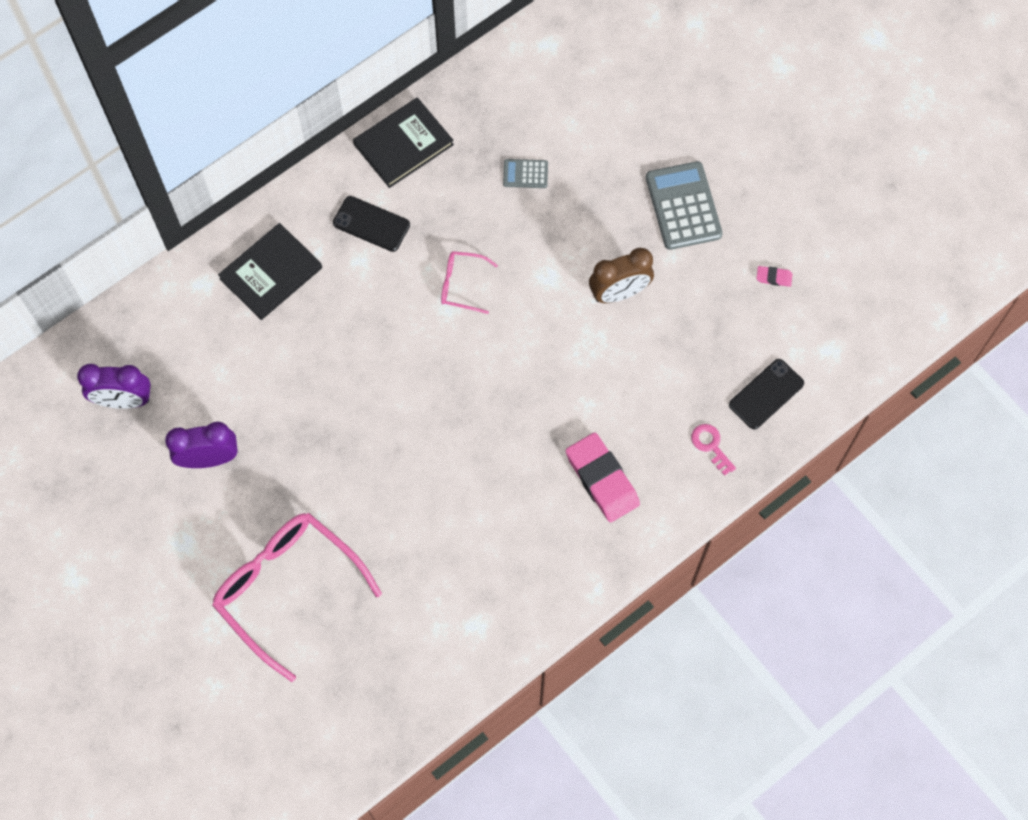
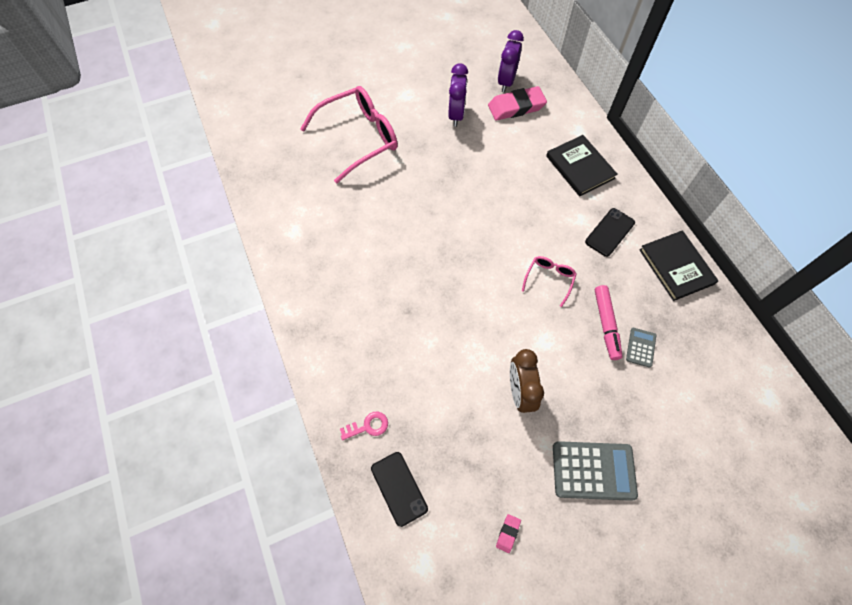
camera: 105 degrees right, 5 degrees down
(506, 213) = (606, 324): none -> pink marker
(602, 479) = (367, 336): pink eraser -> pink eraser (516, 107)

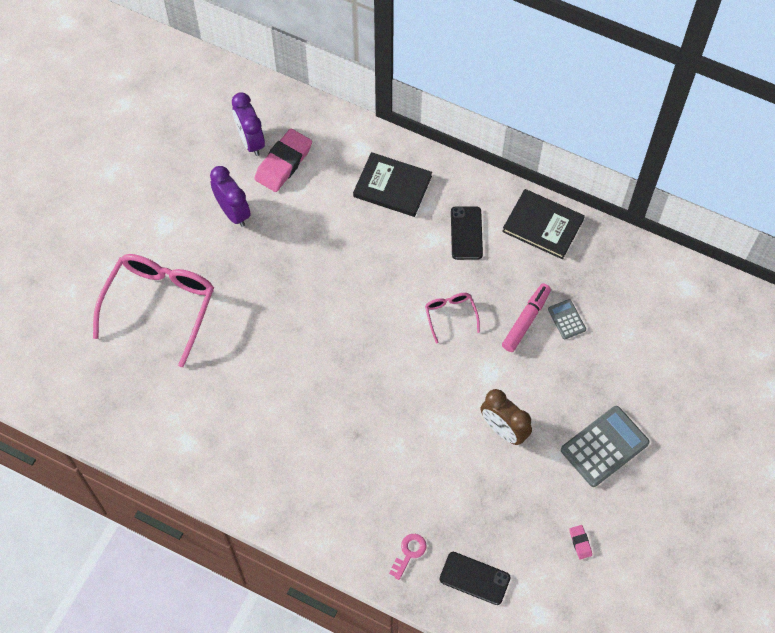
camera: 40 degrees left, 0 degrees up
(606, 324) = (526, 320): pink marker -> pink marker turned 105 degrees counterclockwise

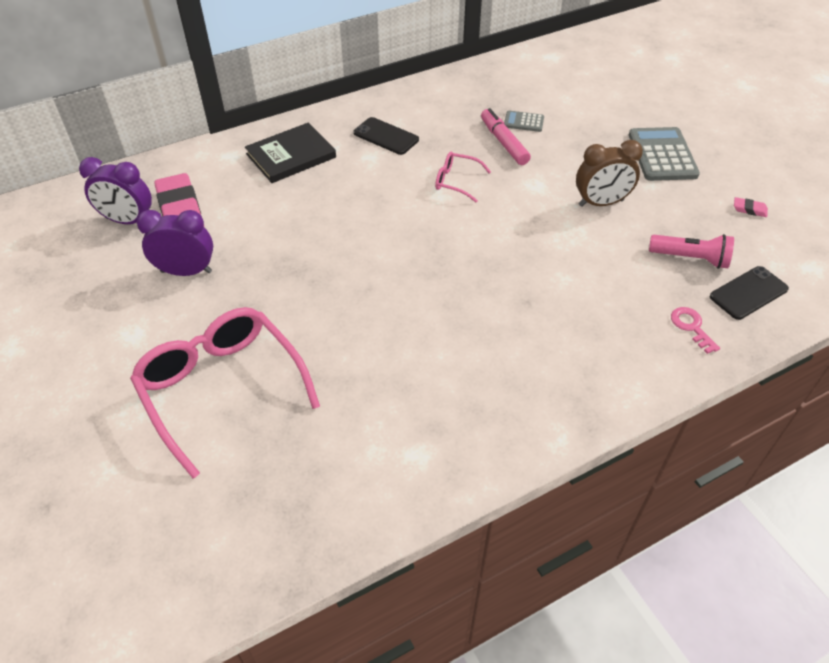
camera: 55 degrees left, 15 degrees down
(484, 523) = (691, 258): none -> pink flashlight
(543, 225) = (424, 95): black book -> none

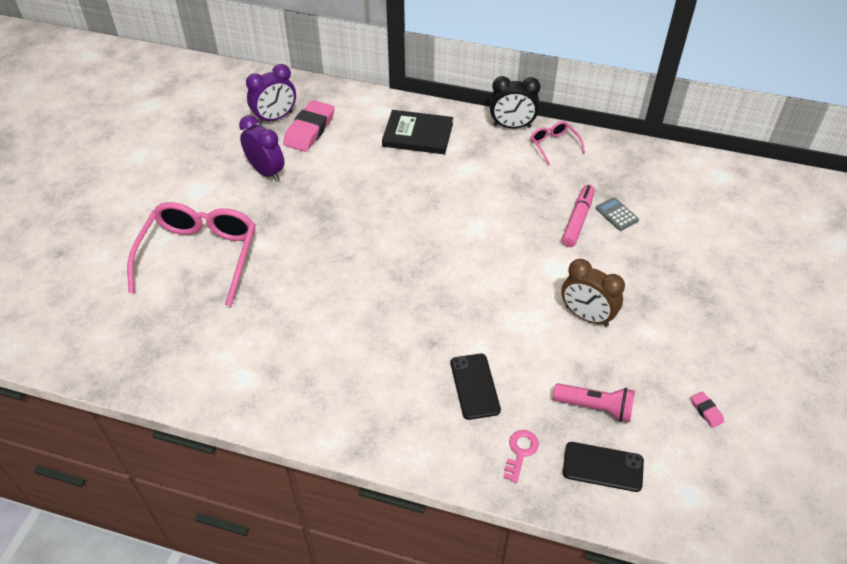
camera: 45 degrees right, 0 degrees up
(128, 221) = (275, 118): purple clock -> purple clock turned 90 degrees counterclockwise
(361, 105) = (512, 126): none -> black clock
(386, 136) = (498, 160): black phone -> black phone (474, 386)
(456, 181) = (501, 226): pink glasses -> pink glasses (554, 145)
(662, 155) = (695, 316): grey calculator -> none
(691, 258) = (595, 407): pink flashlight -> pink flashlight turned 45 degrees counterclockwise

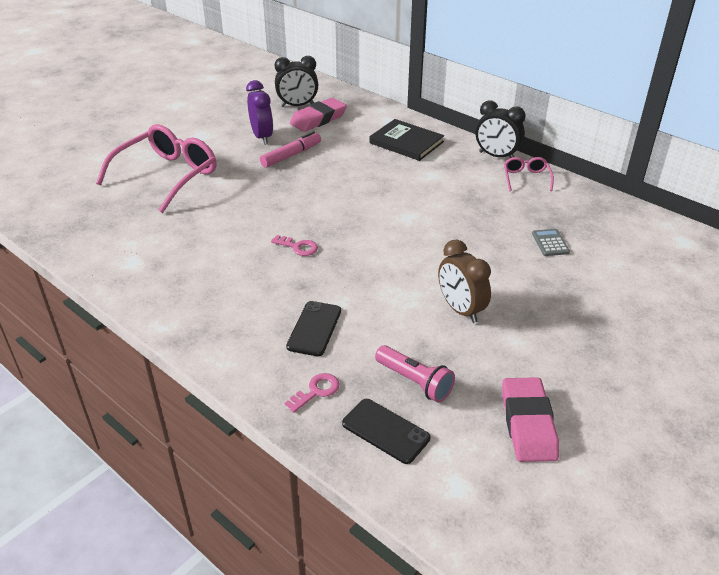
camera: 25 degrees right, 10 degrees down
(275, 118) = (297, 105): purple clock -> black clock
(397, 299) = (298, 247): none -> pink key
(577, 220) = (507, 237): pink marker -> pink marker (291, 155)
(706, 411) = (528, 423): pink eraser -> pink eraser, size x2.29

